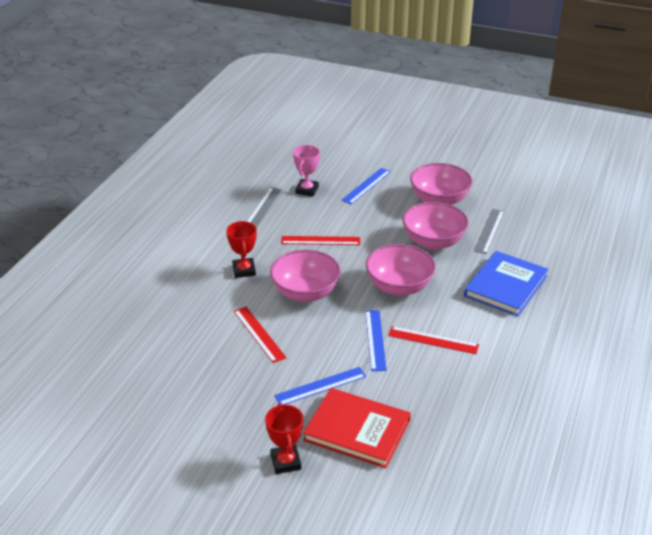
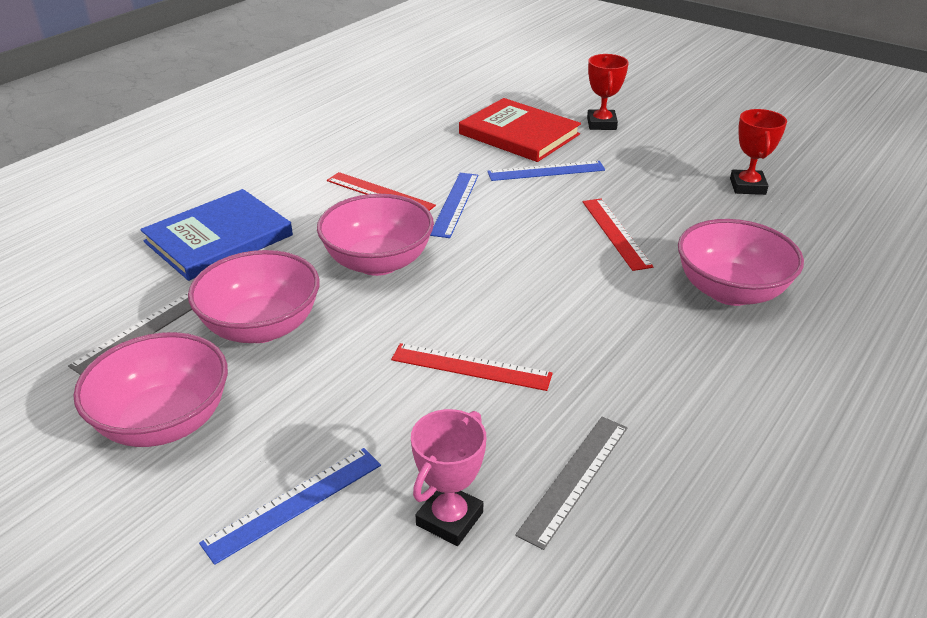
camera: 165 degrees left, 0 degrees up
(244, 270) = (631, 331): red trophy -> red trophy (747, 186)
(305, 293) = (531, 276): pink bowl -> pink bowl (730, 291)

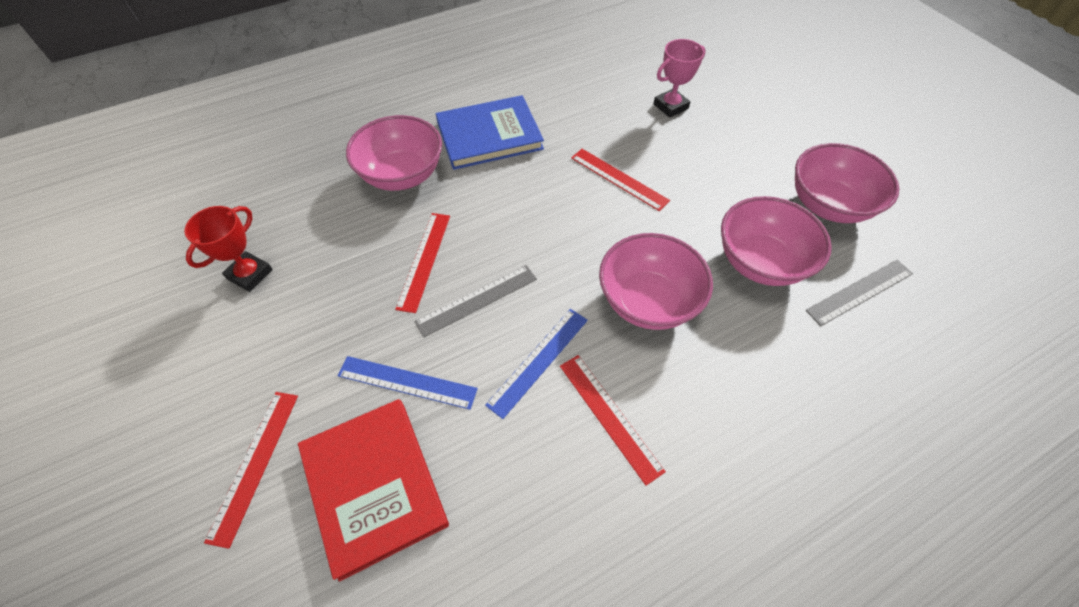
camera: 155 degrees left, 20 degrees up
(218, 238) = (801, 399): blue book -> blue book (489, 136)
(294, 503) = (748, 136): blue ruler -> none
(575, 479) = (599, 104): grey ruler -> grey ruler (477, 300)
(601, 124) = (254, 464): red trophy -> red ruler

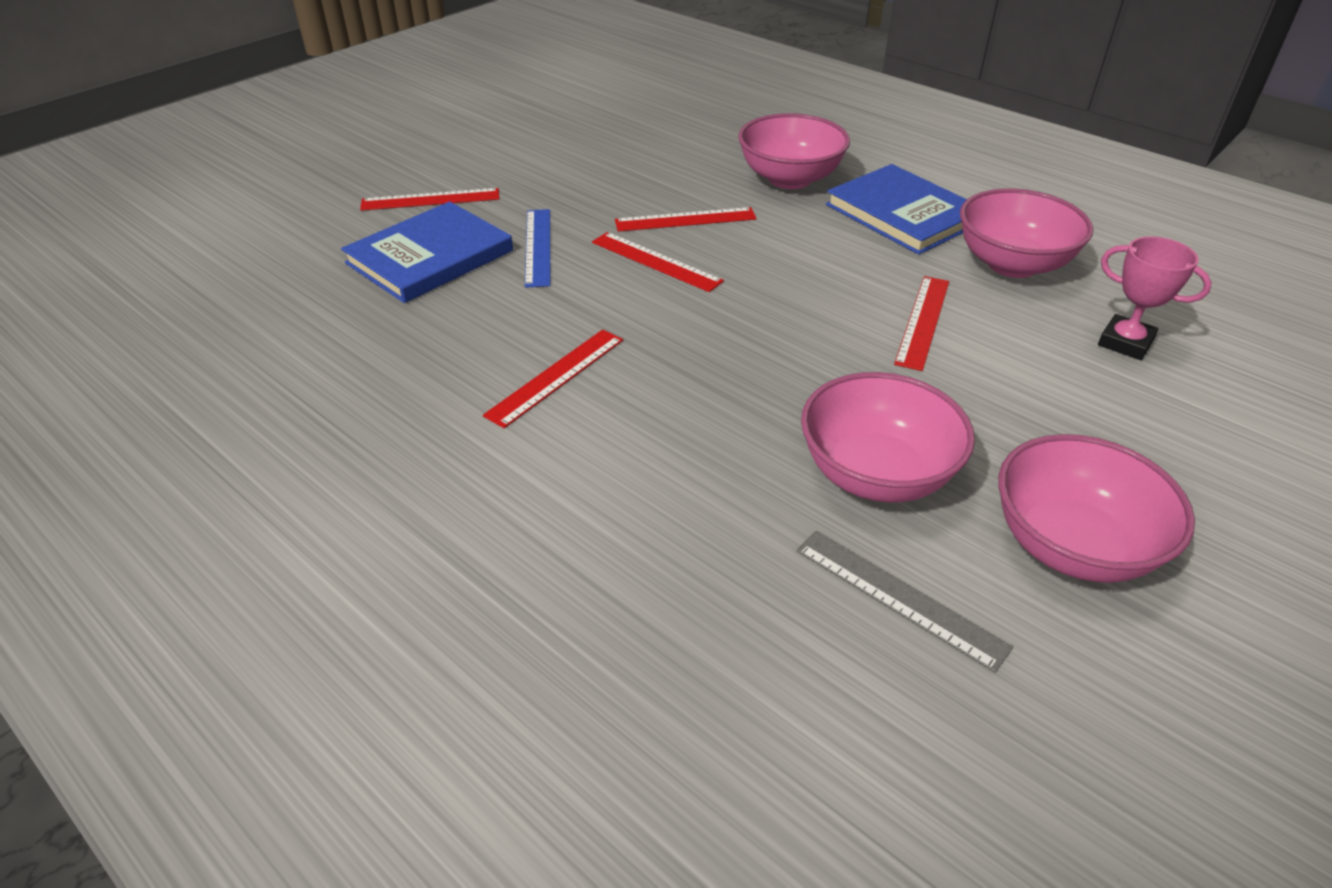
camera: 70 degrees right, 15 degrees down
(250, 274) = (608, 143): red trophy -> none
(374, 485) = (430, 257): red book -> blue book
(477, 300) = (656, 261): grey ruler -> red ruler
(538, 361) = (602, 315): blue ruler -> none
(648, 301) = (732, 379): pink bowl -> pink bowl (1012, 264)

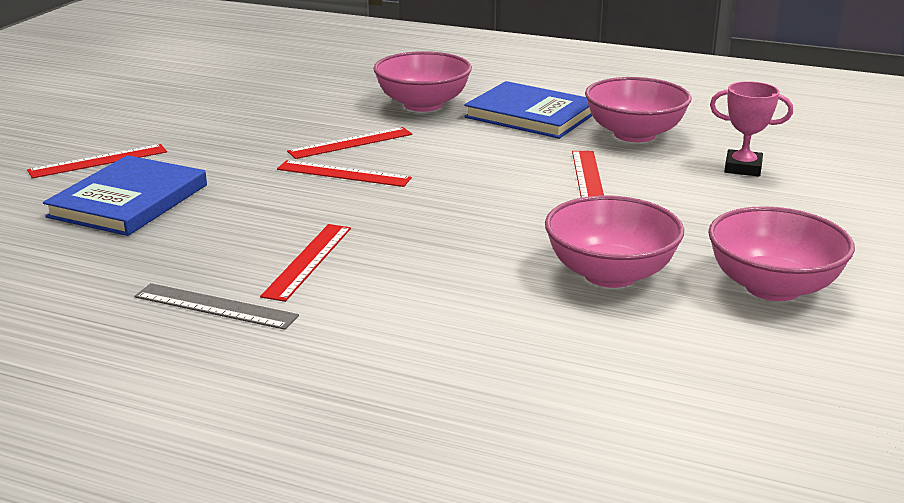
camera: 20 degrees left, 15 degrees down
(537, 247) = (228, 179): blue ruler -> none
(899, 597) = (670, 339): grey ruler -> grey ruler (215, 306)

